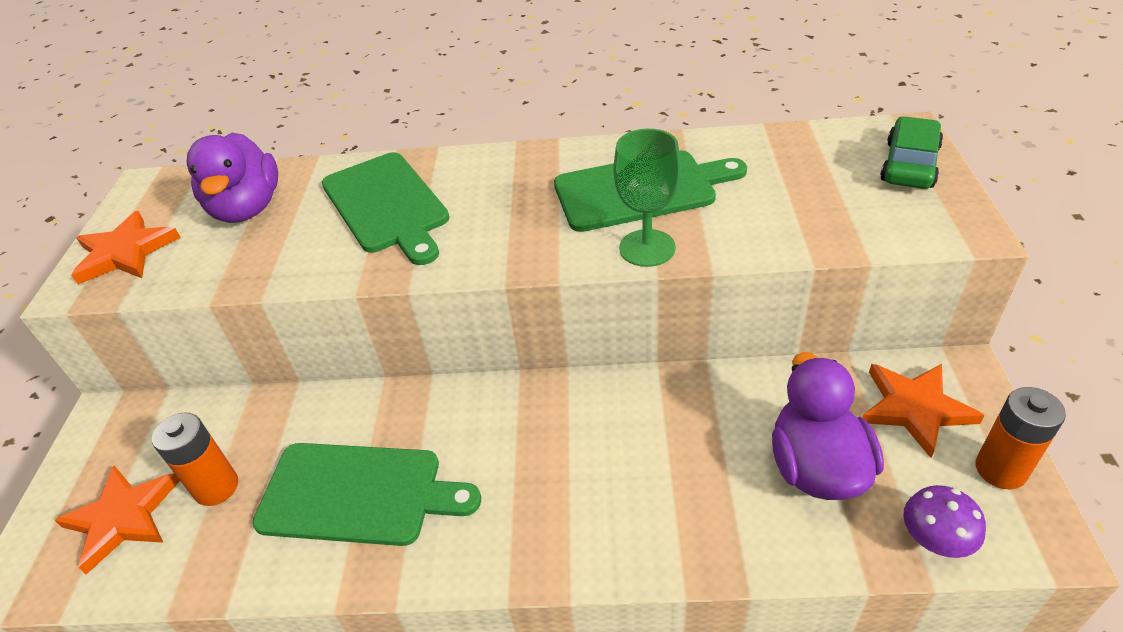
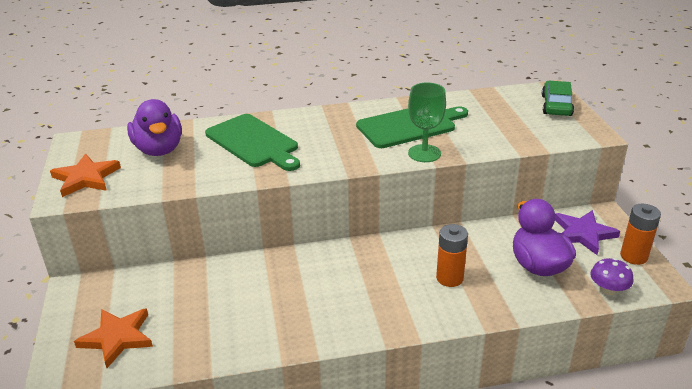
camera: 15 degrees left, 10 degrees down
(216, 487) = (175, 315): orange battery -> orange battery (449, 278)
(358, 494) = (272, 308): green cutting board -> none
(915, 408) = (583, 234): orange star -> purple star

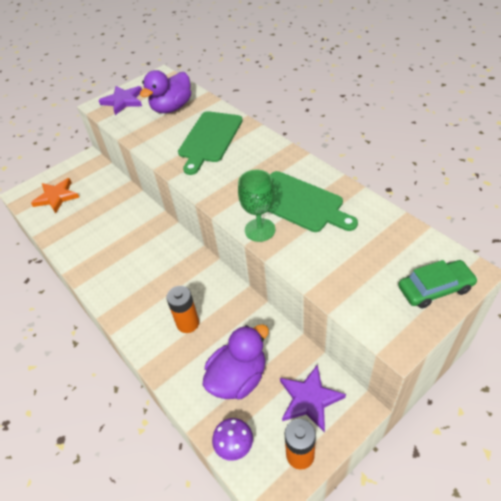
camera: 65 degrees right, 15 degrees up
(86, 178) = (123, 101): orange star -> purple star

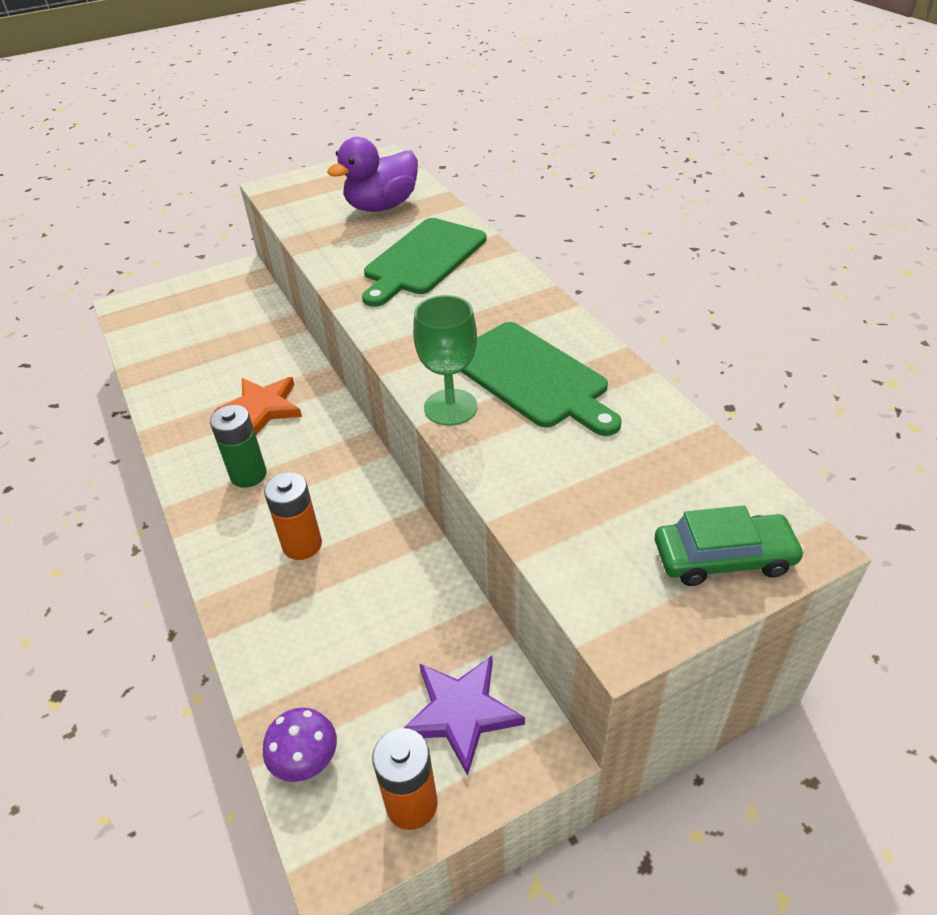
camera: 10 degrees right, 5 degrees down
(56, 197) = (174, 318): orange star -> orange star (262, 408)
(123, 101) = (311, 186): purple star -> none
(140, 288) = (248, 475): none -> green battery
(238, 378) = (352, 649): purple duck -> none

